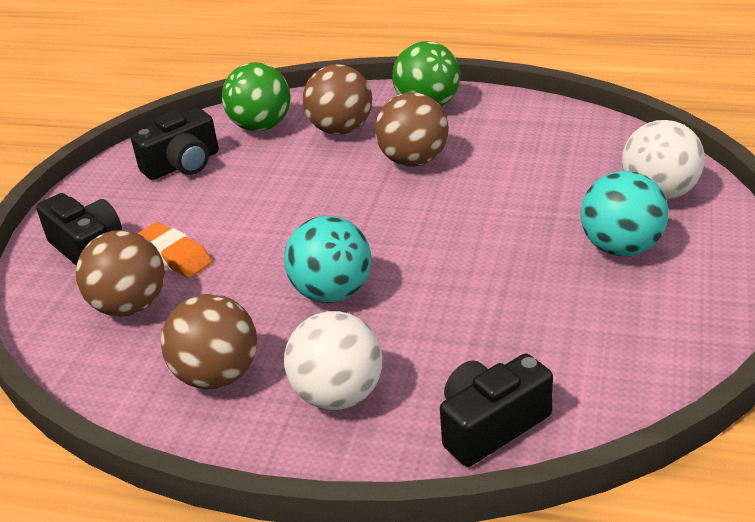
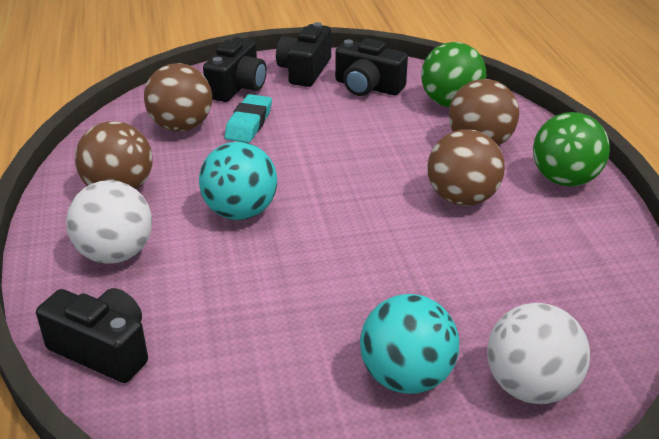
camera: 60 degrees right, 0 degrees up
(106, 196) = (304, 70): none -> black camera
(174, 256) = (249, 123): orange eraser -> turquoise eraser

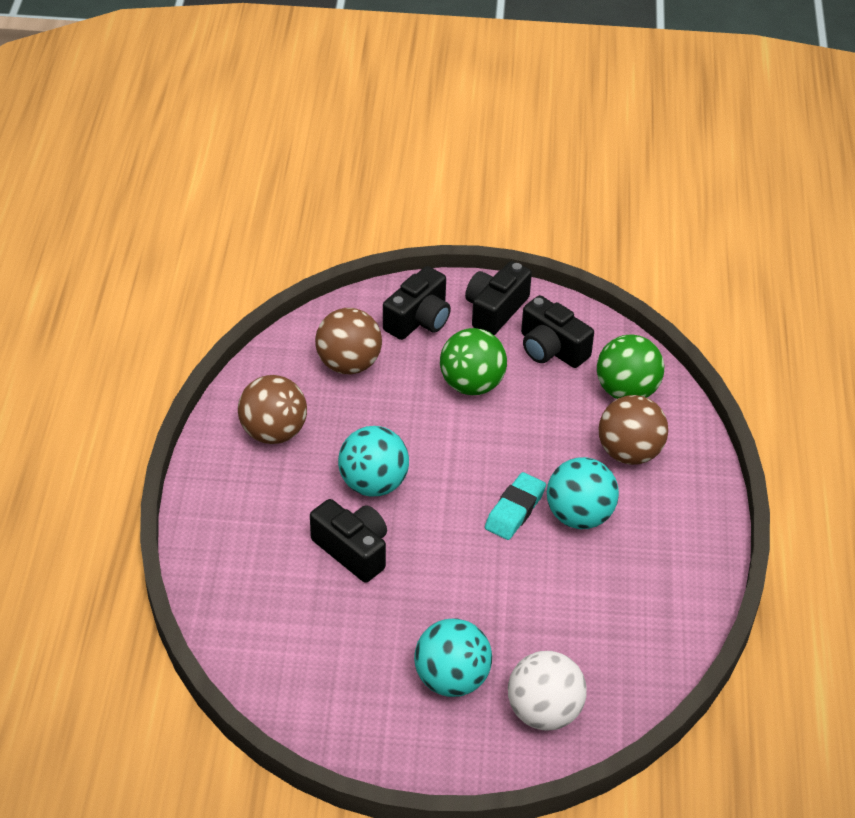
camera: 15 degrees right, 10 degrees up
(103, 350) = (227, 597): black camera -> black camera (353, 550)
(115, 254) = (255, 505): white ball -> none
(249, 123) = (414, 374): turquoise eraser -> turquoise eraser (515, 510)
(462, 198) = (579, 516): brown ball -> turquoise ball
(564, 179) = (688, 516): green ball -> green ball (472, 384)

